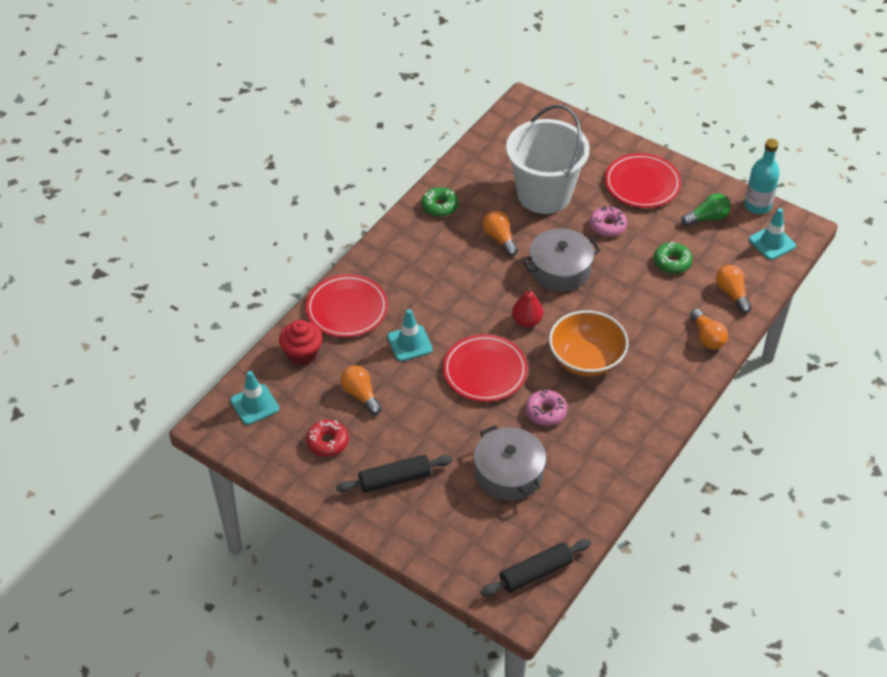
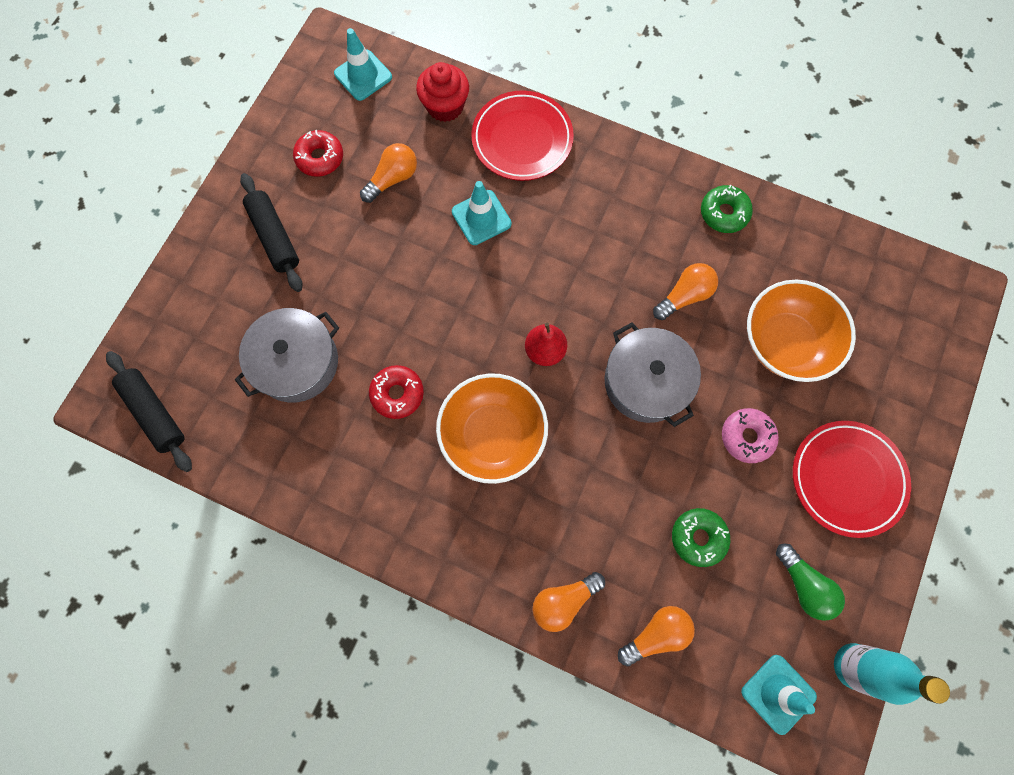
camera: 80 degrees right, 25 degrees up
(485, 371) = (451, 311): red plate -> none
(544, 194) = (784, 342): white bucket -> orange bowl
(545, 412) = (397, 394): pink donut -> red donut

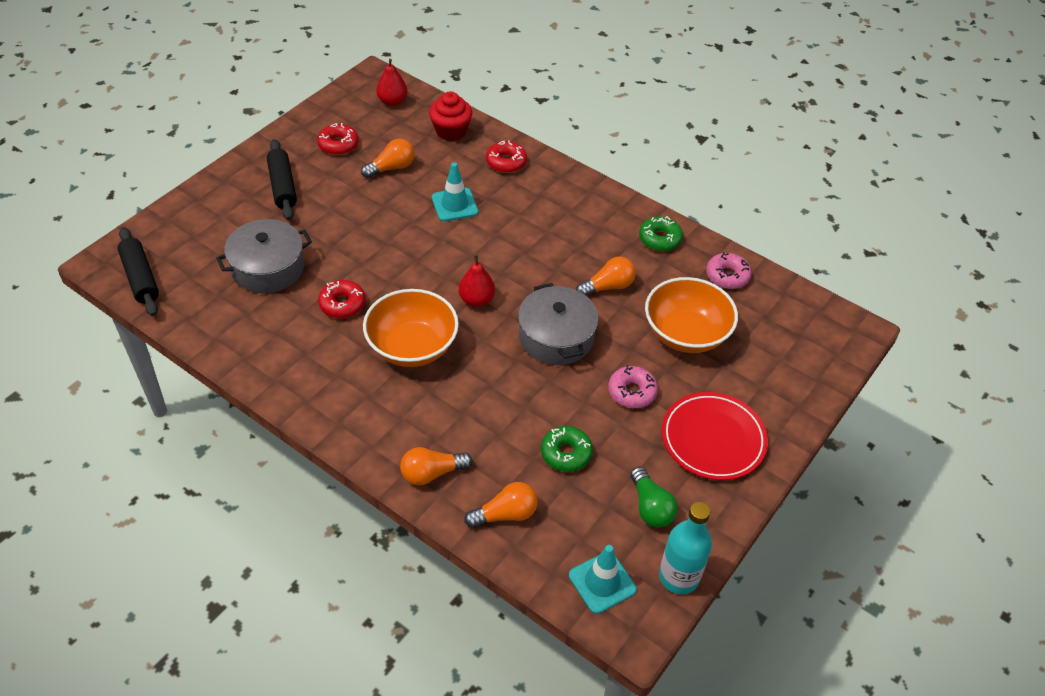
camera: 10 degrees right, 25 degrees down
(363, 75) = (392, 101): turquoise traffic cone -> red pear
(522, 139) = (506, 162): red plate -> red donut
(810, 249) = (727, 276): none -> pink donut

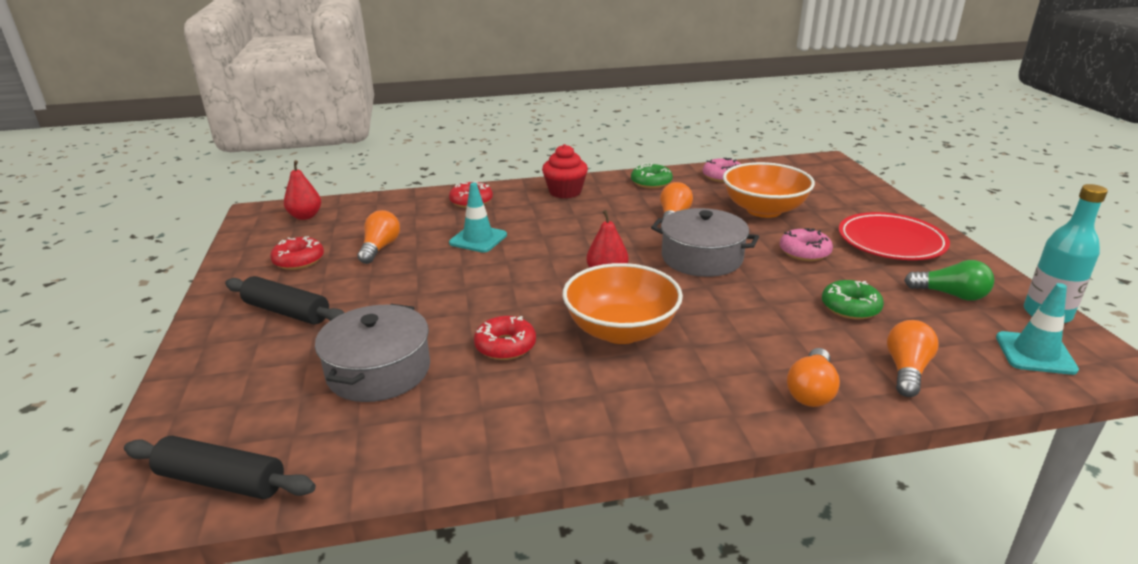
camera: 45 degrees left, 20 degrees down
(451, 131) = (392, 208): red cupcake -> red cupcake (565, 192)

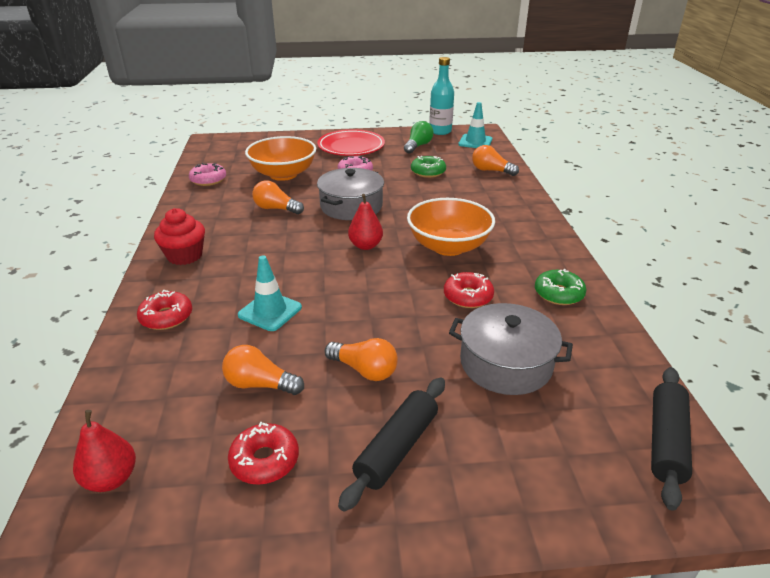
camera: 85 degrees left, 5 degrees up
(651, 182) = (196, 211): green donut -> green donut (558, 294)
(811, 391) = (512, 196): orange light bulb -> orange light bulb (364, 370)

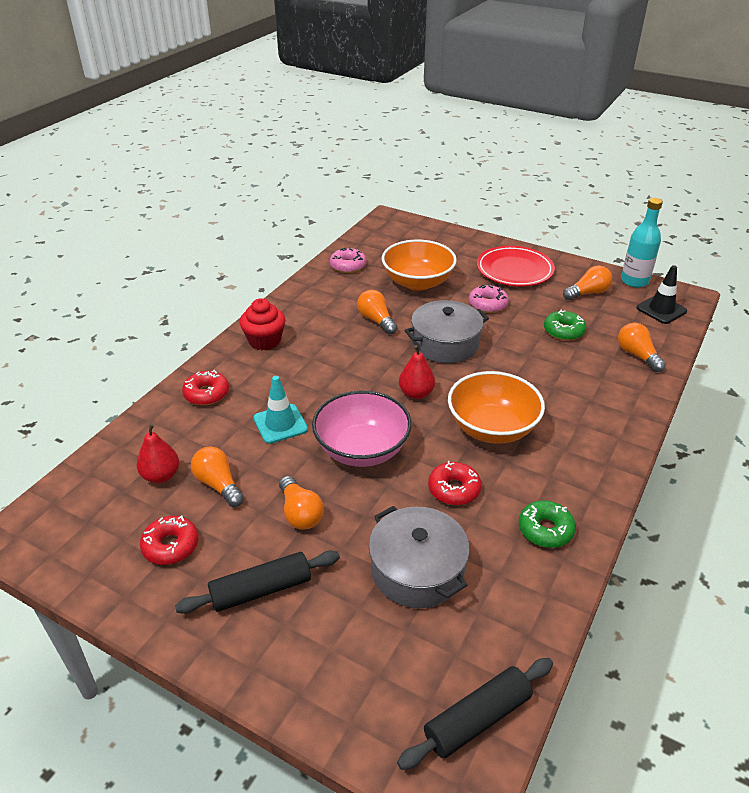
camera: 35 degrees right, 5 degrees up
(111, 479) = (79, 505): red pear -> red pear (161, 476)
(365, 300) = (362, 450): none -> pink bowl
(418, 146) = (588, 293): green light bulb -> orange light bulb
(475, 142) = (661, 310): turquoise traffic cone -> black traffic cone

